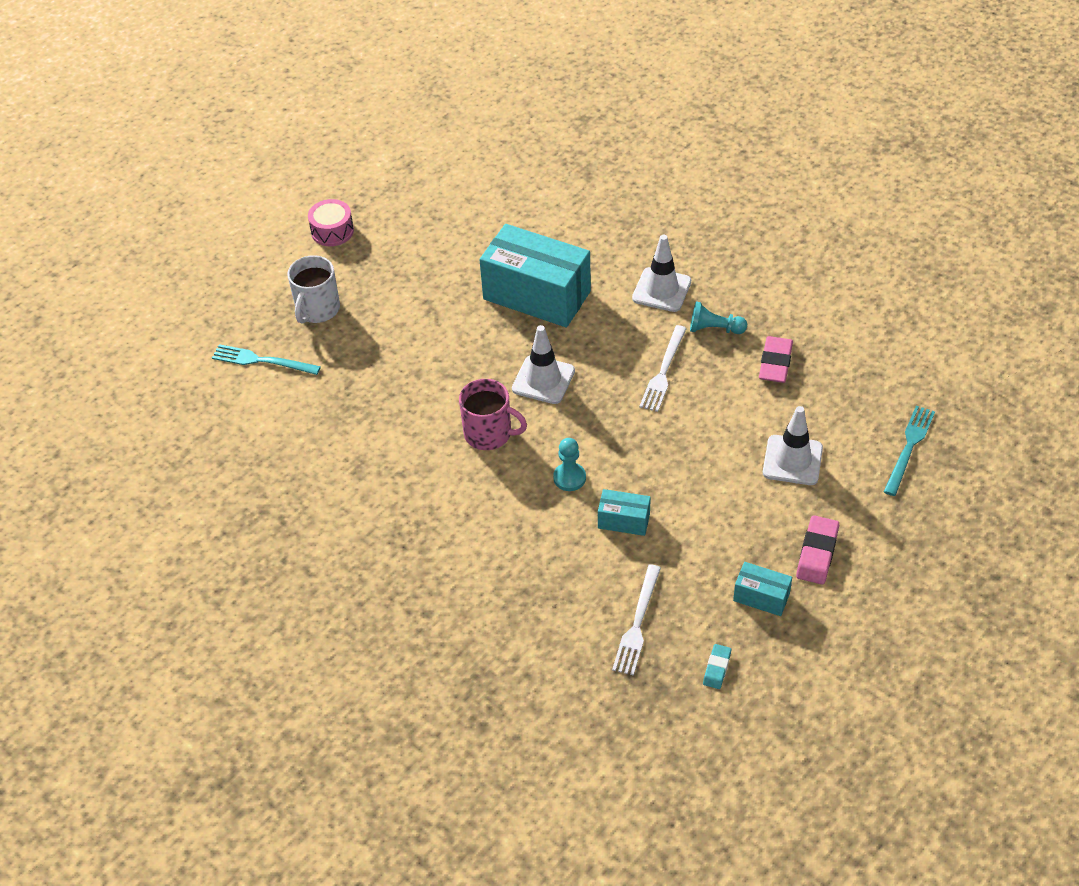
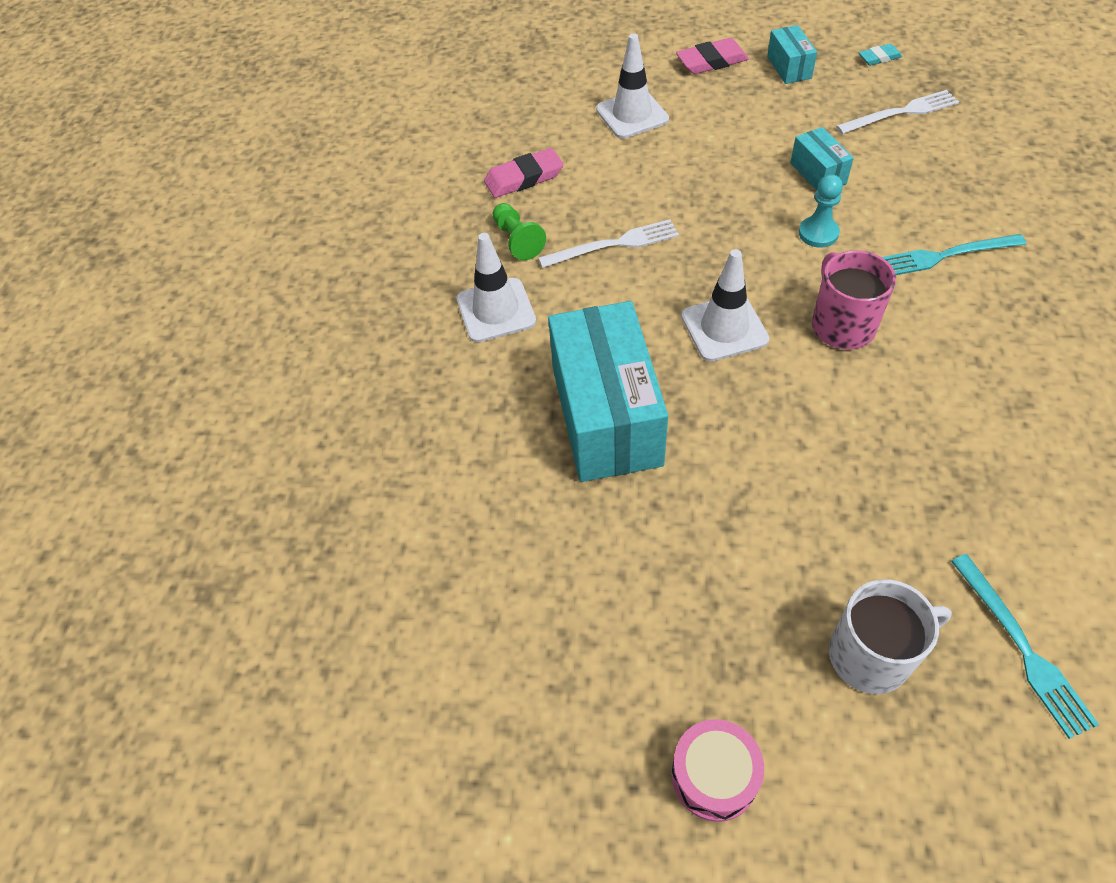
camera: 125 degrees left, 5 degrees up
(714, 329) = (517, 240): turquoise pawn -> green pawn
(909, 447) = (546, 65): turquoise fork -> turquoise fork (945, 255)

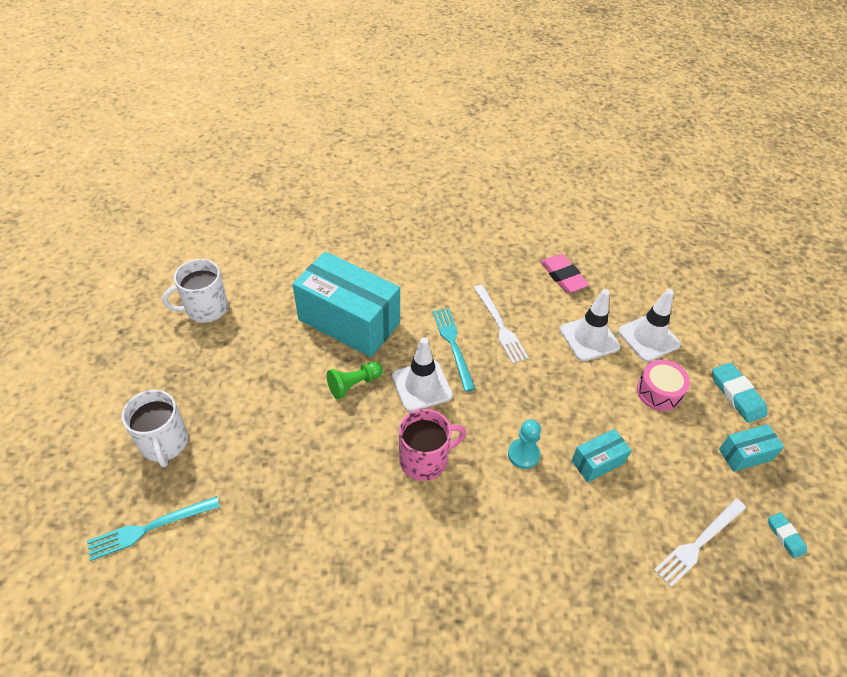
camera: 80 degrees right, 5 degrees down
(496, 310) = (436, 267): white traffic cone -> white traffic cone (589, 338)
(517, 240) = (500, 275): green pawn -> green pawn (354, 384)
(575, 636) = (205, 308): none -> white mug
(606, 416) = (349, 321): turquoise box -> turquoise box turned 45 degrees clockwise
(712, 61) = (737, 395): pink eraser -> turquoise eraser
(714, 776) = (116, 364): pink drum -> pink drum (659, 392)
(901, 113) = (698, 543): white fork -> white fork turned 75 degrees clockwise
(945, 255) = (505, 547): turquoise fork -> turquoise fork (453, 345)

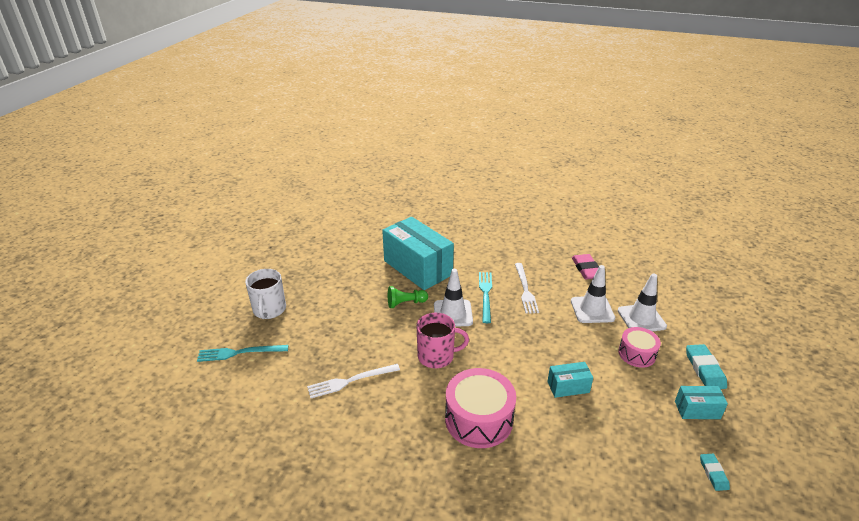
camera: 20 degrees right, 15 degrees down
(205, 308) = (327, 244): white mug -> none
(509, 541) = (478, 419): none -> pink drum
(523, 454) = (511, 369): turquoise pawn -> none
(698, 543) = (633, 458): white fork -> white fork (350, 381)

